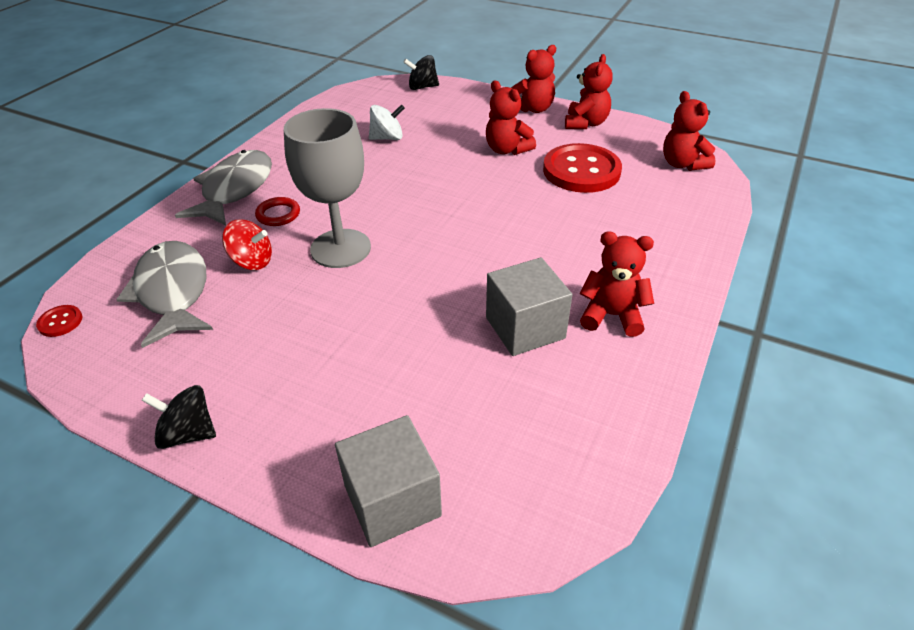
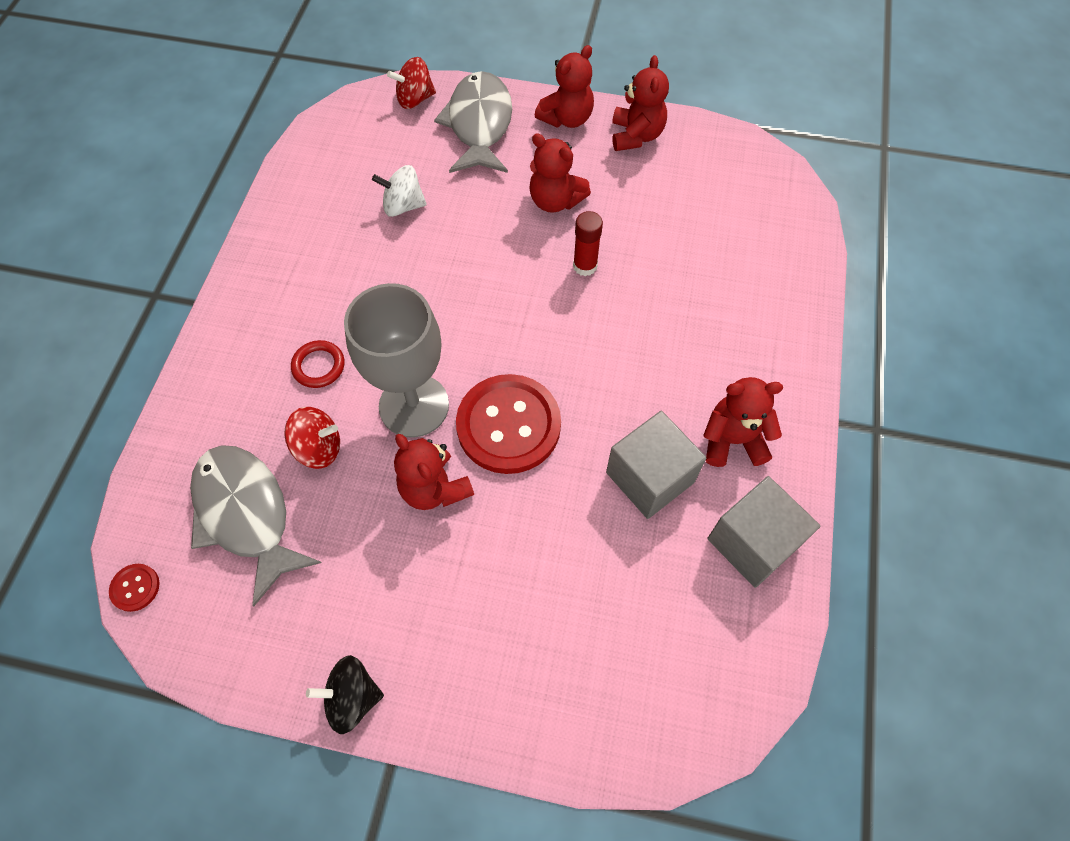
camera: 15 degrees left, 20 degrees up
(235, 189) = (247, 334): grey fish -> grey fish (479, 125)
(387, 138) = (403, 206): white spinning top -> white spinning top turned 150 degrees counterclockwise
(392, 500) = (584, 721): grey cube -> grey cube (753, 542)
(422, 87) = (415, 99): black spinning top -> red spinning top
(517, 188) = (585, 266): none -> red glue stick
(581, 171) = (651, 222): red button -> red button (508, 425)
(682, 164) = (761, 189): red teddy bear -> red teddy bear (434, 488)

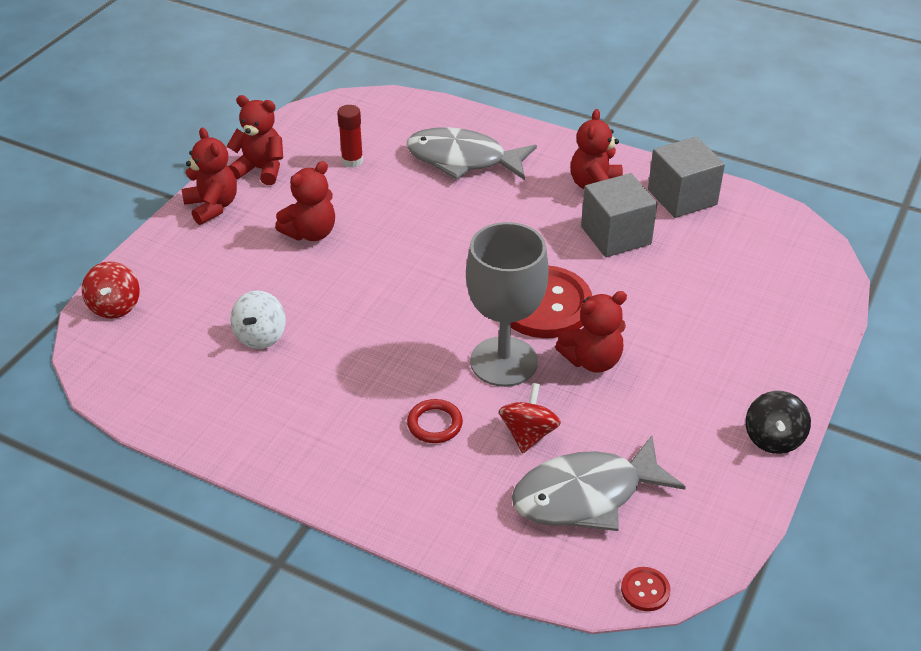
camera: 75 degrees left, 20 degrees down
(479, 125) = (183, 265): grey fish -> grey fish (463, 160)
(585, 266) = (395, 229): red glue stick -> red glue stick (352, 161)

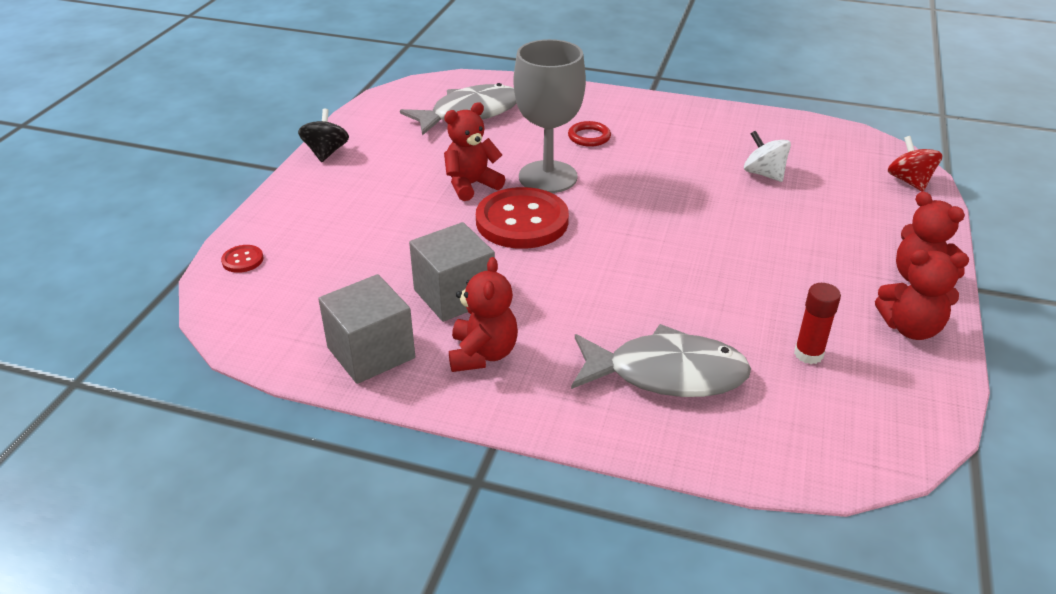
camera: 170 degrees right, 5 degrees down
(260, 336) = (764, 174): white spinning top -> white spinning top turned 45 degrees counterclockwise
(311, 233) = (789, 261): red teddy bear -> none
(528, 434) = (516, 138): red spinning top -> none
(645, 590) = (429, 82): red button -> red button (242, 260)

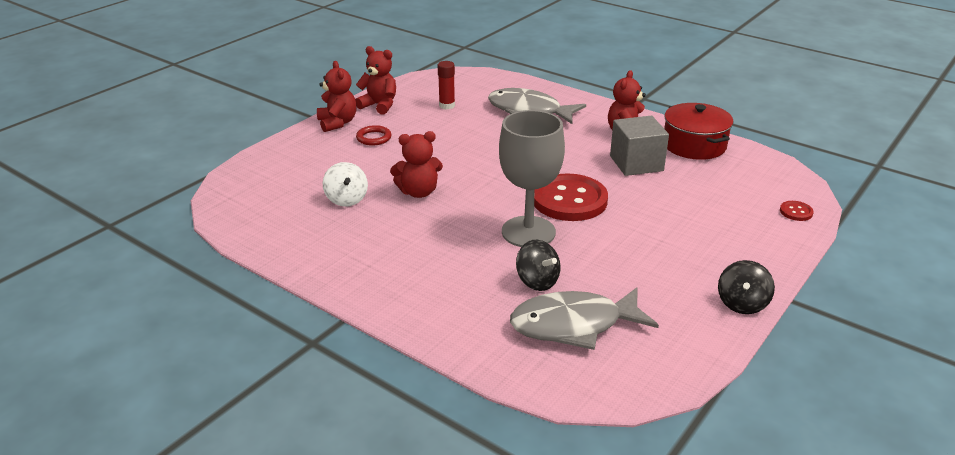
camera: 160 degrees left, 5 degrees down
(371, 353) = (694, 145): grey cube -> red pot
(471, 185) = (600, 238): red teddy bear -> red teddy bear (418, 192)
(514, 137) = (537, 281): none -> black spinning top
(589, 137) = (463, 265): red ring -> red ring (374, 138)
(909, 181) = (247, 173): red spinning top -> none

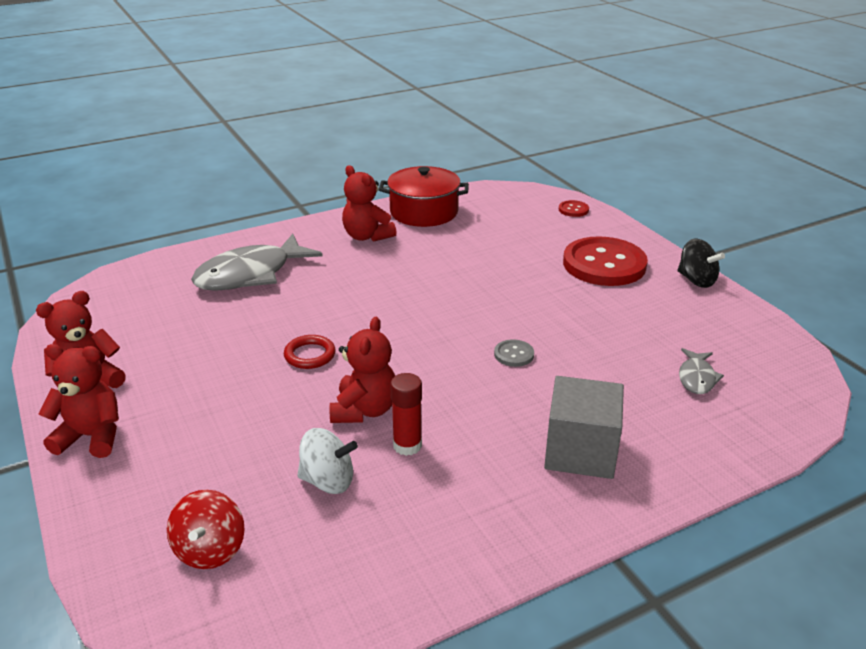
camera: 65 degrees left, 0 degrees up
(276, 182) = (210, 550): none -> red spinning top
(374, 138) = (179, 412): red ring -> red ring (310, 355)
(447, 106) = (163, 326): red glue stick -> red glue stick (407, 445)
(528, 232) = (514, 354): grey goblet -> grey button
(537, 281) = (611, 377): black spinning top -> none
(569, 200) = (469, 310): red button -> red button (604, 264)
(574, 325) = (696, 378): grey fish -> grey fish, size x0.48
(636, 163) = (430, 250): grey cube -> grey cube (580, 451)

